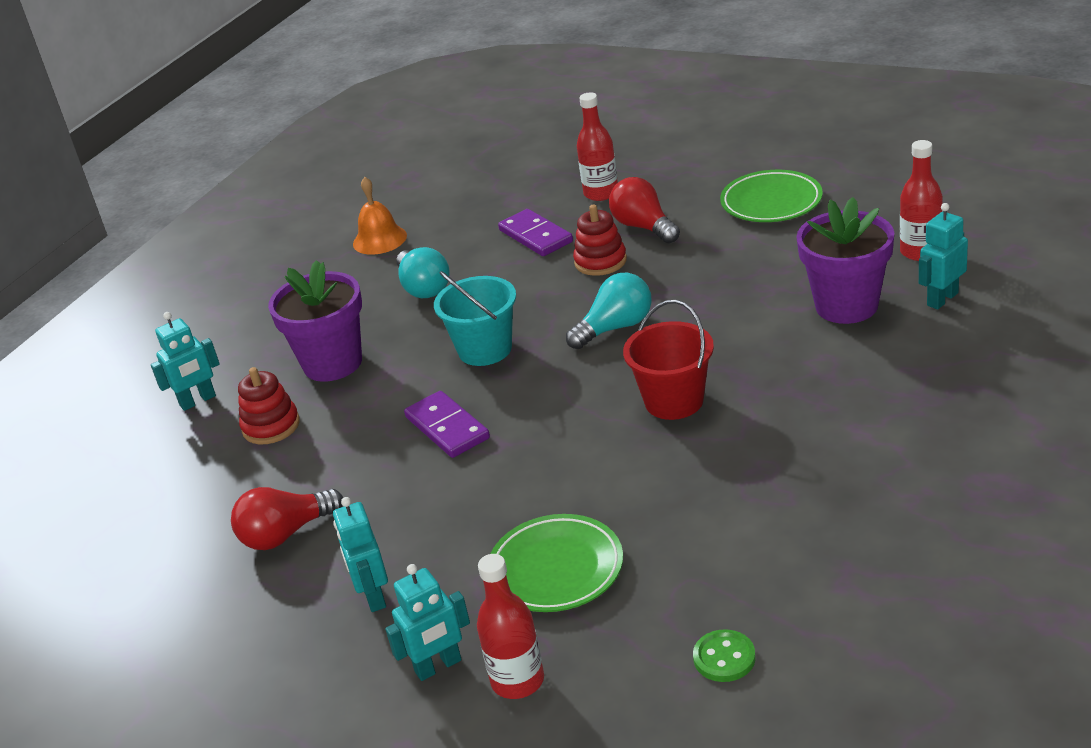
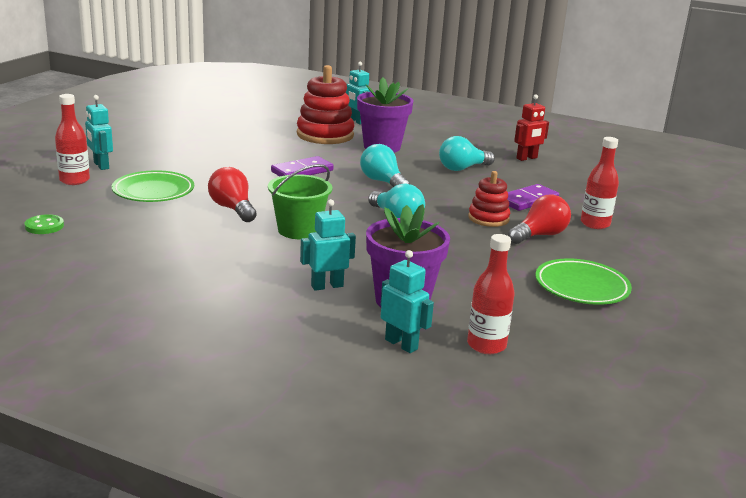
camera: 80 degrees right, 10 degrees down
(271, 426) = (325, 135): red stacking toy -> red stacking toy, size x1.71
(286, 534) = (228, 138): red light bulb -> red light bulb (233, 209)
(373, 596) = (165, 154): turquoise robot -> turquoise robot (327, 286)
(379, 239) = (527, 158): orange bell -> red robot
(485, 349) = (382, 182): turquoise bucket -> turquoise light bulb
(674, 401) = (299, 230): red bucket -> green bucket

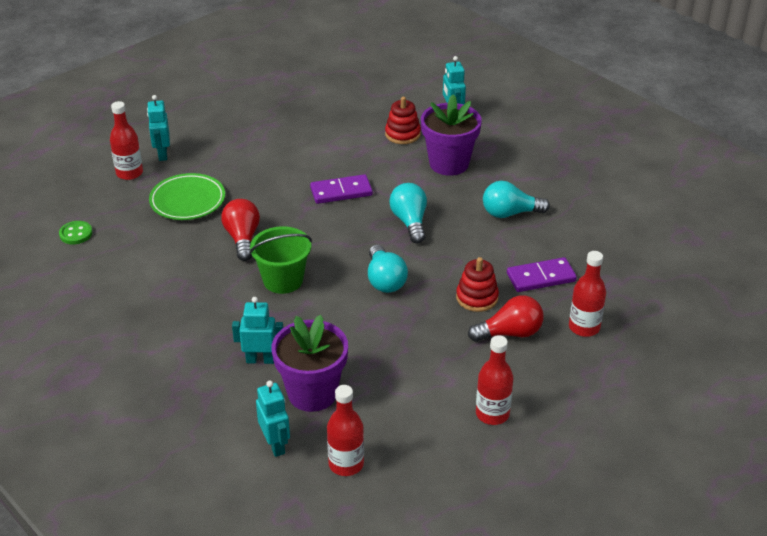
camera: 25 degrees right, 15 degrees up
(325, 135) = (402, 134): red stacking toy -> red stacking toy, size x0.58
(527, 158) = (596, 207): red robot -> none
(581, 287) = (492, 414): green plate -> red bottle

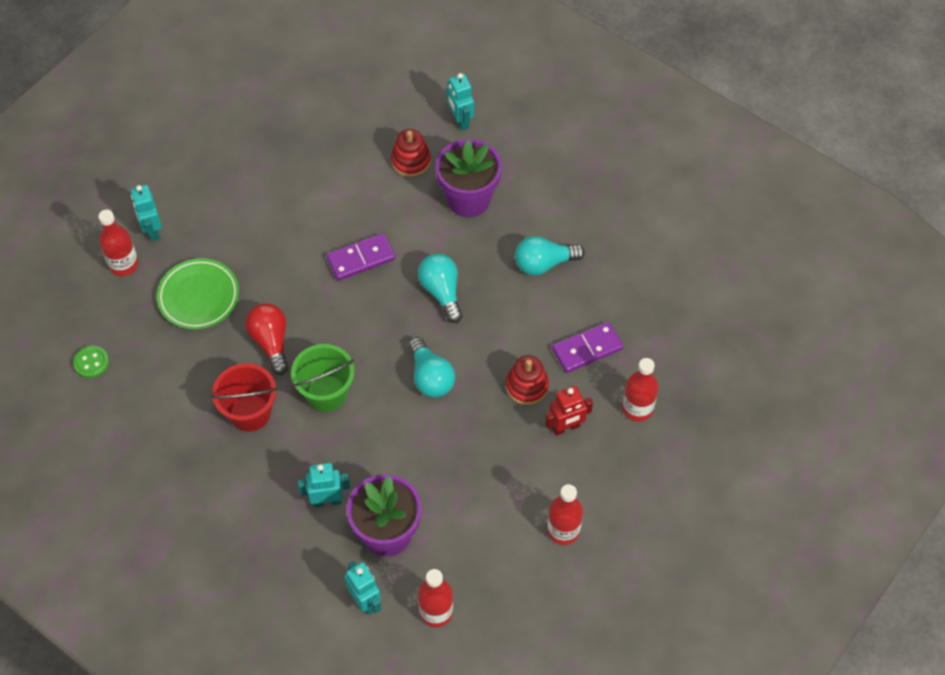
camera: 10 degrees left, 20 degrees up
(207, 285) = (250, 412): none -> red bucket
(510, 333) = (566, 427): red light bulb -> red robot

